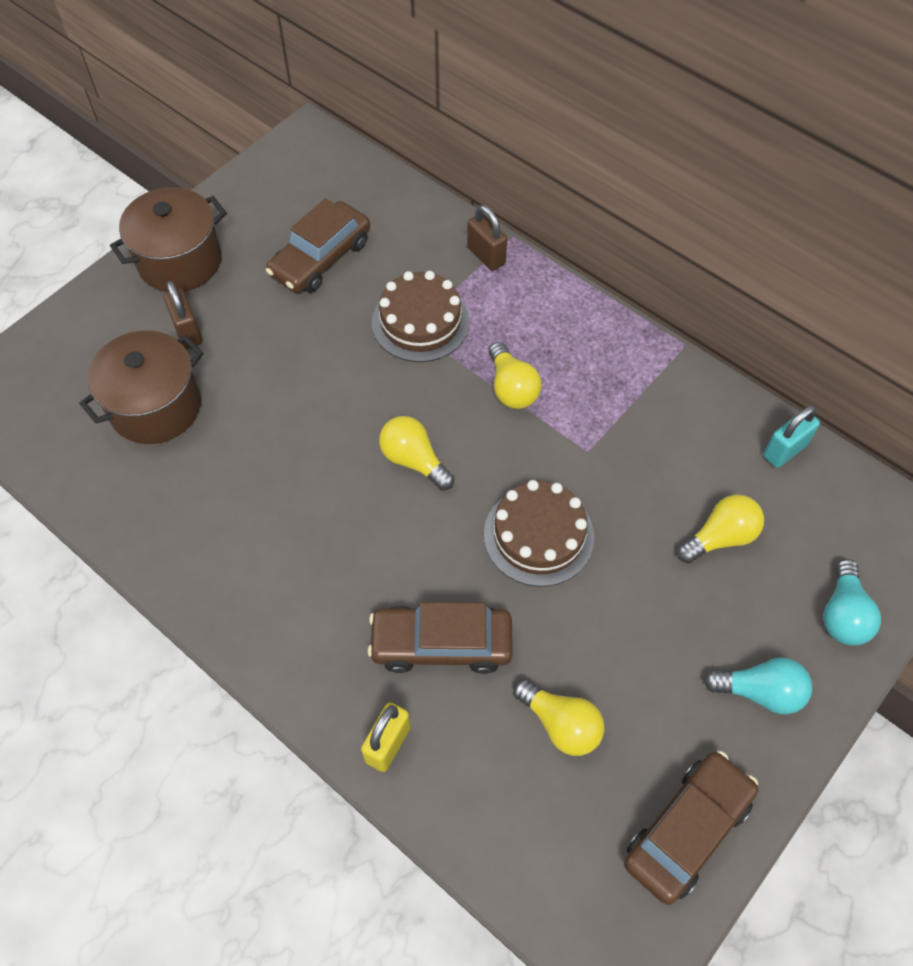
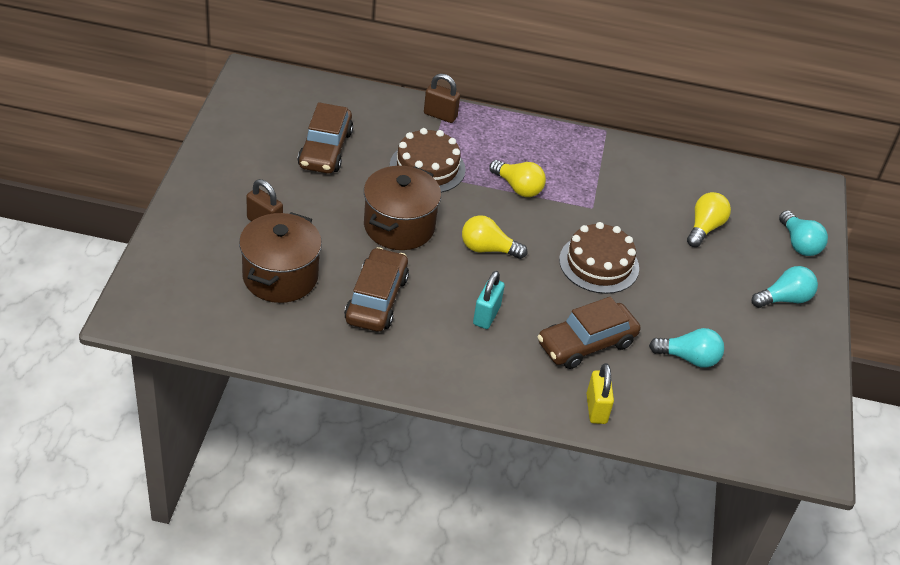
camera: 35 degrees left, 15 degrees down
(180, 261) = (220, 181): brown pot -> brown pot (399, 226)
(560, 724) = (688, 358): yellow light bulb -> turquoise light bulb
(687, 830) = (797, 382): brown car -> brown car (376, 299)
(784, 450) = (706, 170): turquoise padlock -> turquoise padlock (486, 315)

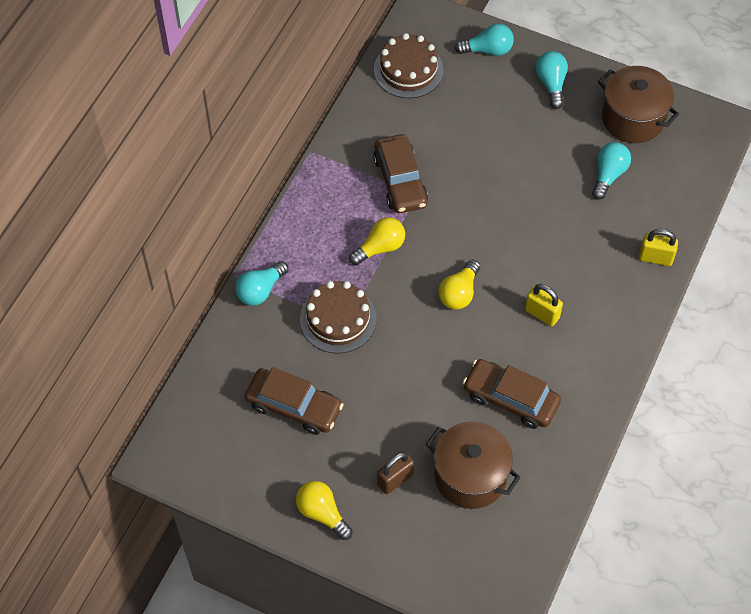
camera: 70 degrees left, 15 degrees up
(399, 226) = (418, 361): brown pot -> brown pot (633, 118)
(440, 115) = (260, 290): brown padlock -> turquoise light bulb
(486, 315) = (542, 314): turquoise padlock -> yellow padlock
(586, 343) = (584, 245): brown car -> brown car (400, 181)
(599, 264) = (491, 209): brown cake -> brown cake (408, 70)
(704, 228) = (457, 114): yellow light bulb -> yellow light bulb (322, 513)

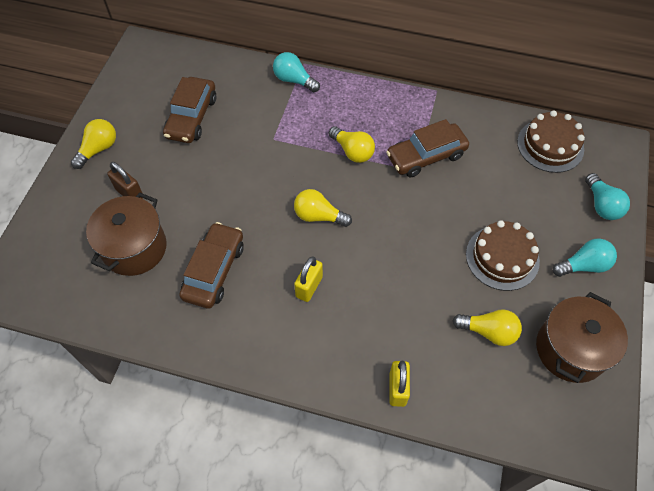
camera: 80 degrees right, 0 degrees up
(338, 319) = (276, 133): brown cake -> brown cake (502, 257)
(608, 175) = (489, 331): turquoise light bulb -> yellow light bulb

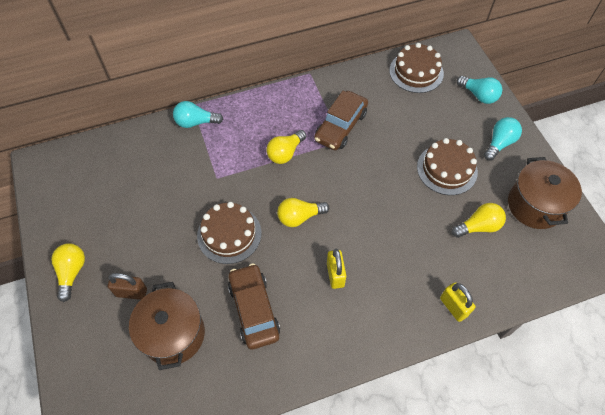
camera: 35 degrees left, 0 degrees up
(191, 117) = (134, 198): brown car -> none
(245, 194) = (229, 234): none -> brown cake
(352, 151) = (285, 153): yellow light bulb -> yellow light bulb turned 120 degrees clockwise

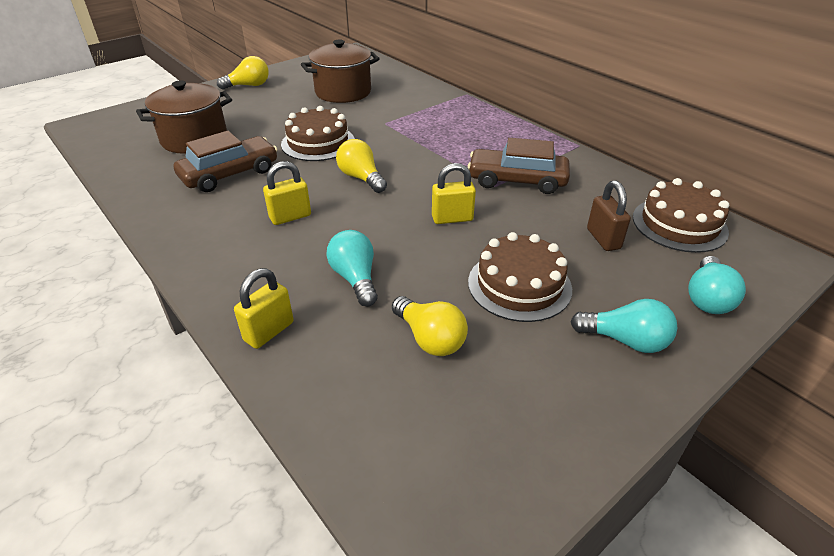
camera: 70 degrees right, 20 degrees down
(131, 292) = (235, 112): brown padlock -> brown padlock (603, 239)
(196, 122) = (446, 99): turquoise light bulb -> turquoise light bulb (355, 278)
(285, 153) = (445, 152): yellow light bulb -> none
(372, 178) = (452, 218): none -> yellow padlock
(535, 205) = (521, 413): brown pot -> brown pot (343, 92)

